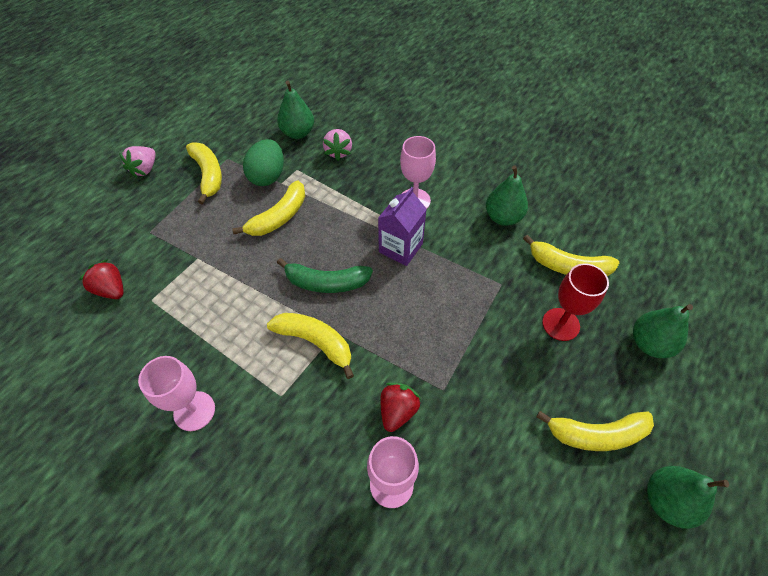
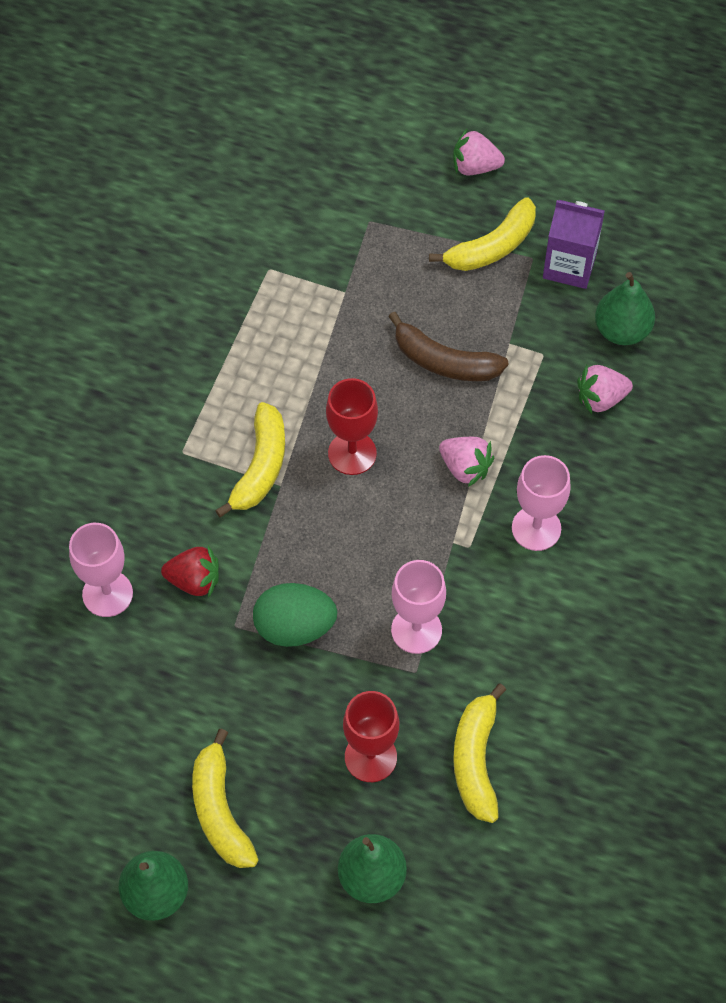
camera: 75 degrees right, 5 degrees up
(111, 289) = (271, 221): red strawberry -> none
(194, 411) = (142, 372): pink goblet -> pink goblet (416, 630)
(267, 176) = (516, 321): green egg -> green egg (294, 627)
(279, 217) = (444, 362): yellow banana -> brown banana
(326, 283) = (352, 453): green banana -> red goblet
(360, 224) = (465, 468): none -> pink strawberry
(400, 248) = (439, 529): purple carton -> purple carton (569, 266)
(503, 217) = (543, 658): green pear -> none

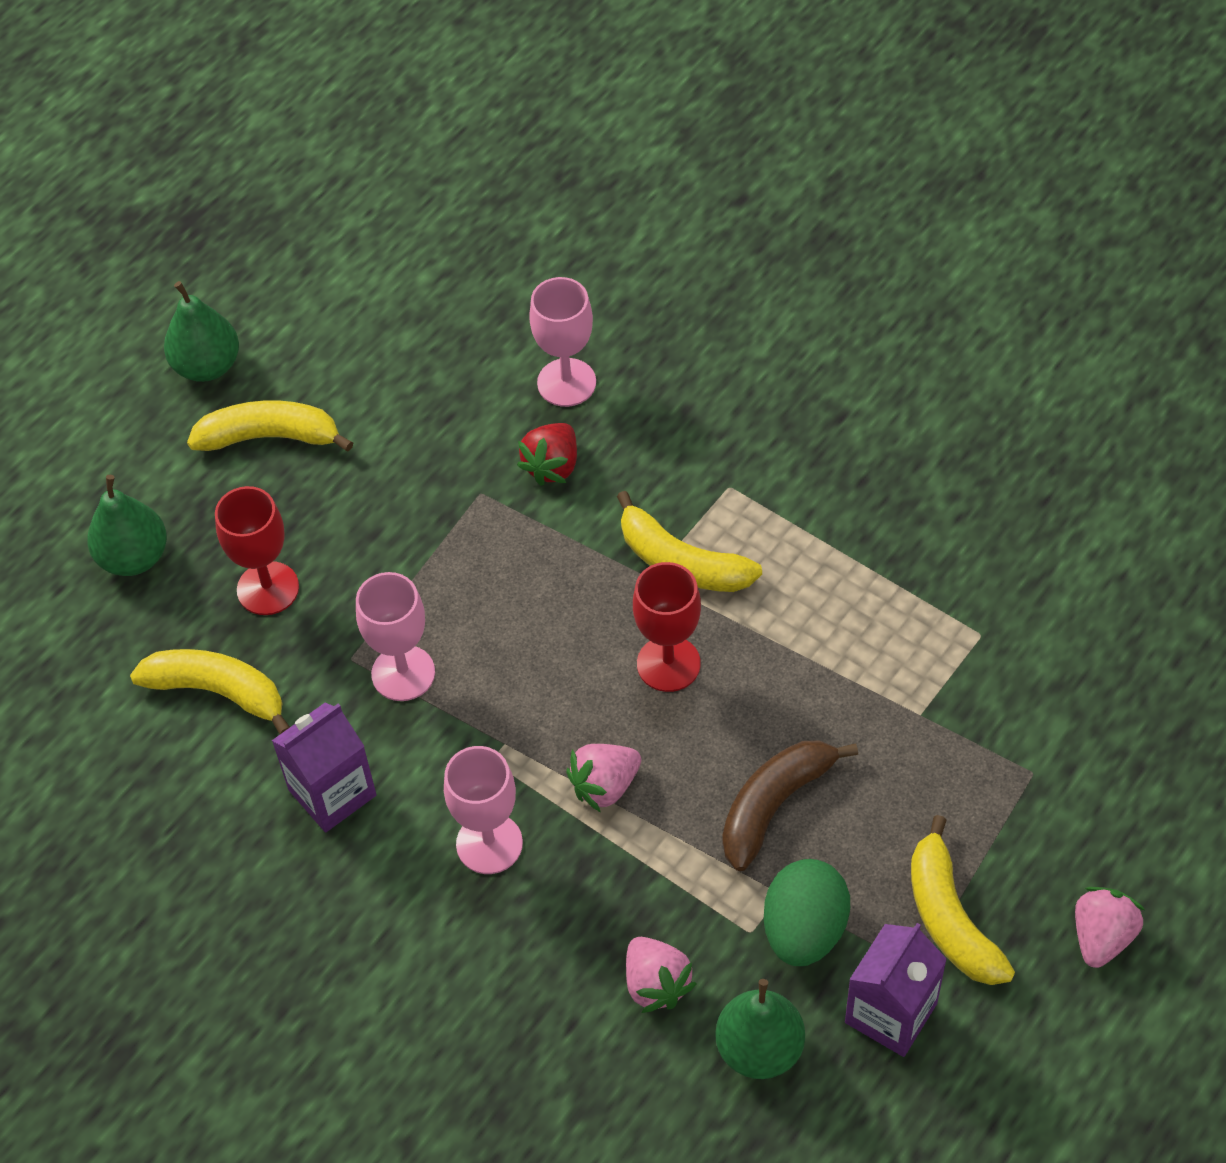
camera: 110 degrees right, 5 degrees down
(294, 627) = (455, 551): green egg -> green egg (804, 930)
(533, 646) = (332, 792): none -> purple carton
(600, 399) = (656, 984): pink strawberry -> pink strawberry turned 150 degrees clockwise

